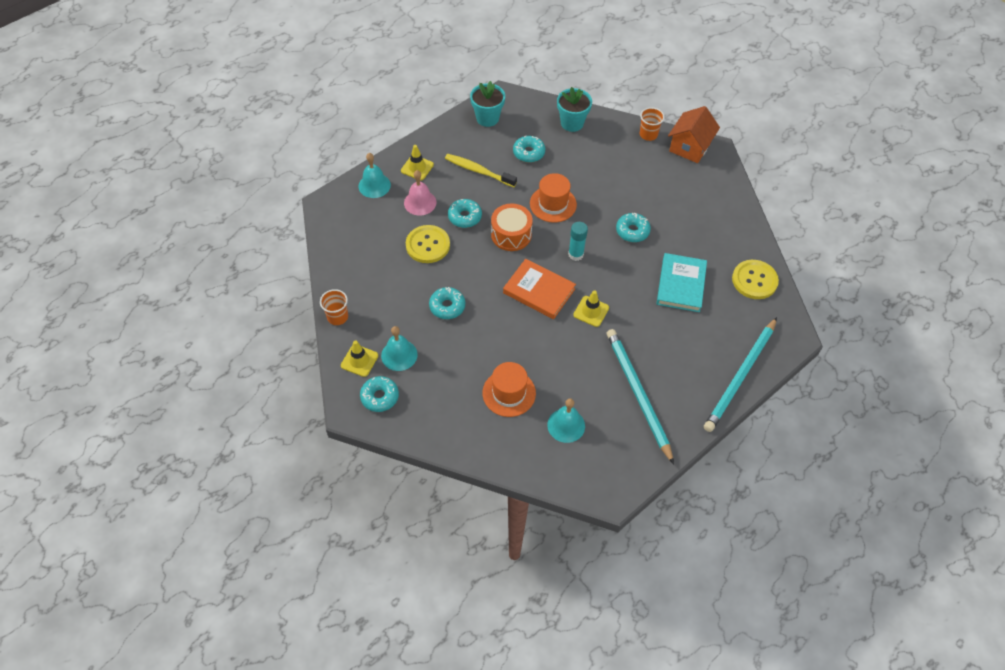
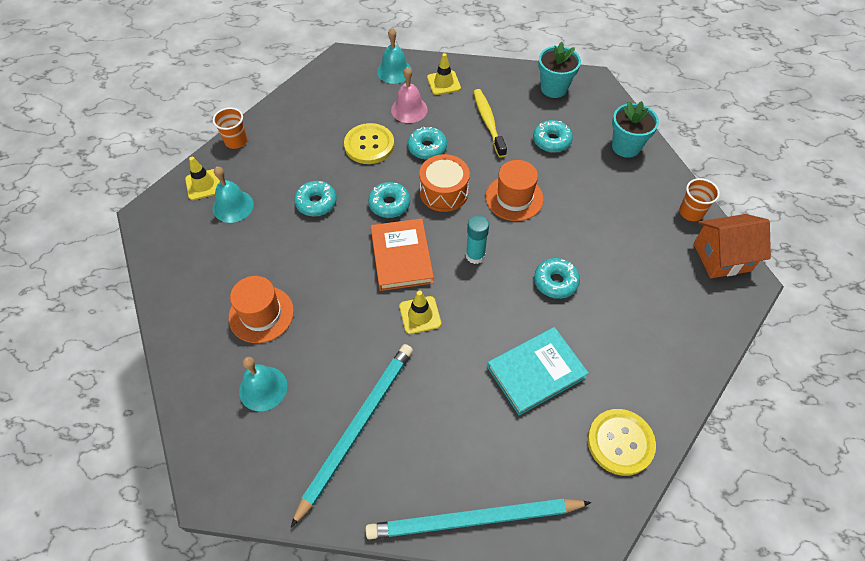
camera: 50 degrees right, 0 degrees up
(380, 397) = (177, 223): turquoise donut -> turquoise donut (389, 204)

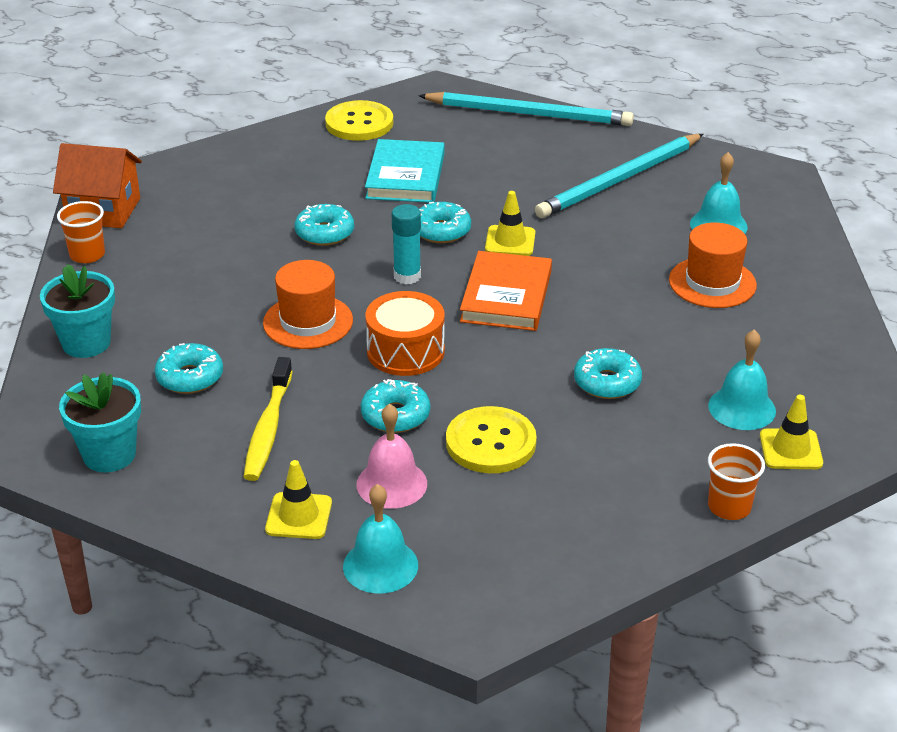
camera: 160 degrees left, 20 degrees down
(389, 204) = (495, 355): turquoise donut -> turquoise donut (441, 231)
(536, 372) = (405, 176): turquoise book -> turquoise book turned 75 degrees counterclockwise

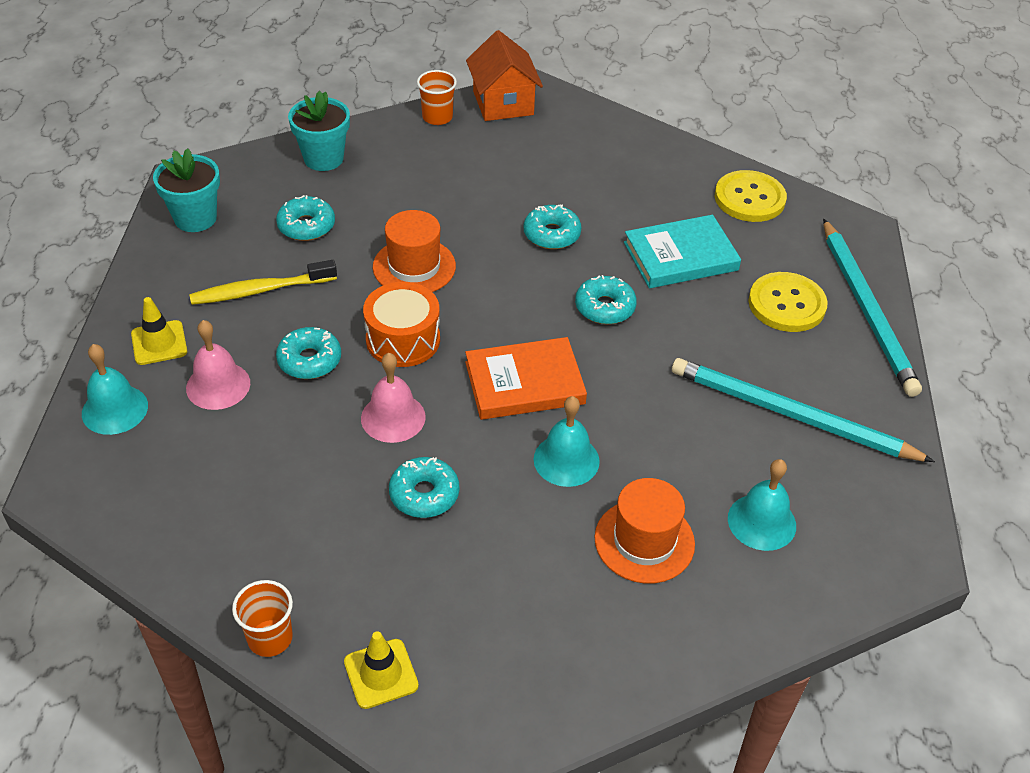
camera: 65 degrees right, 10 degrees up
(407, 276) = (517, 306): turquoise glue stick -> none
(491, 443) = (297, 434): yellow button -> yellow button (786, 304)
(504, 380) = (393, 417): none -> pink bell
(510, 241) = (619, 360): yellow traffic cone -> none
(742, 408) = (432, 615): turquoise bell -> turquoise bell (566, 460)

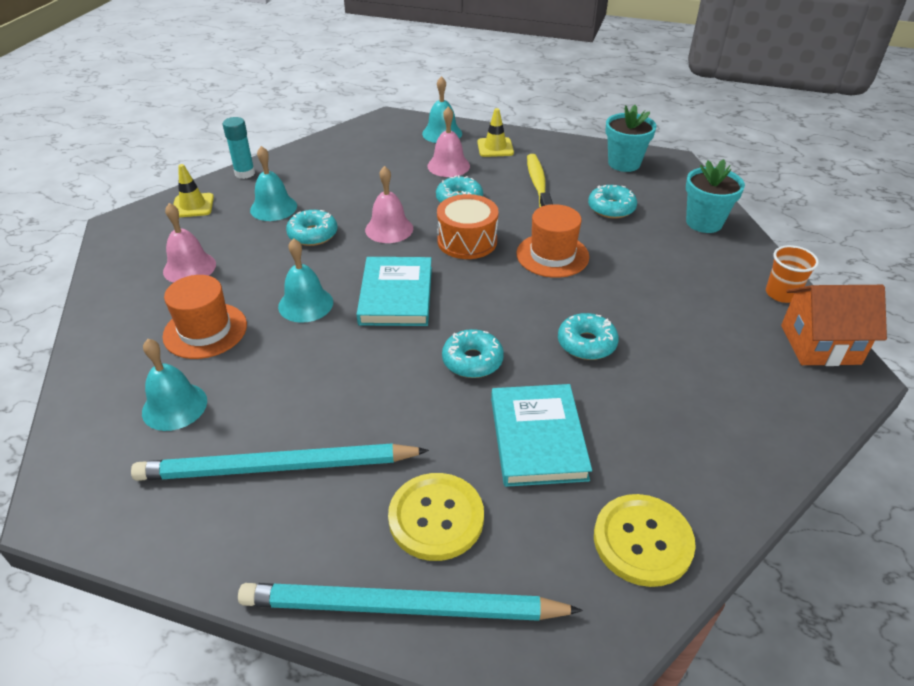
camera: 105 degrees right, 5 degrees down
(270, 638) = (245, 173): orange cup -> turquoise glue stick
(366, 562) = (273, 208): none -> turquoise bell
(524, 383) = (396, 295): orange book -> turquoise book
(534, 610) = (189, 267): none -> pink bell
(791, 415) = (277, 467): turquoise pencil -> turquoise pencil turned 135 degrees counterclockwise

